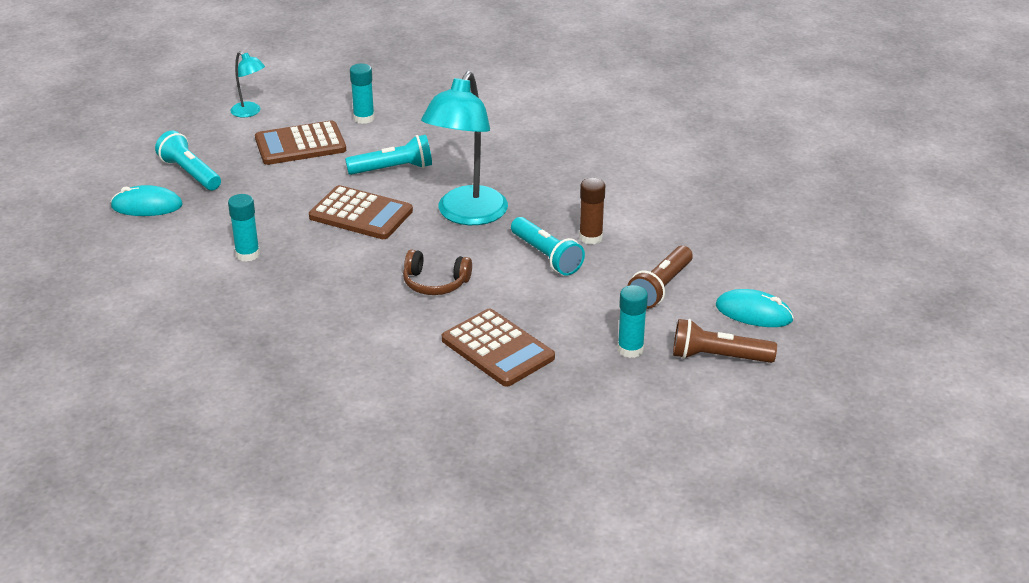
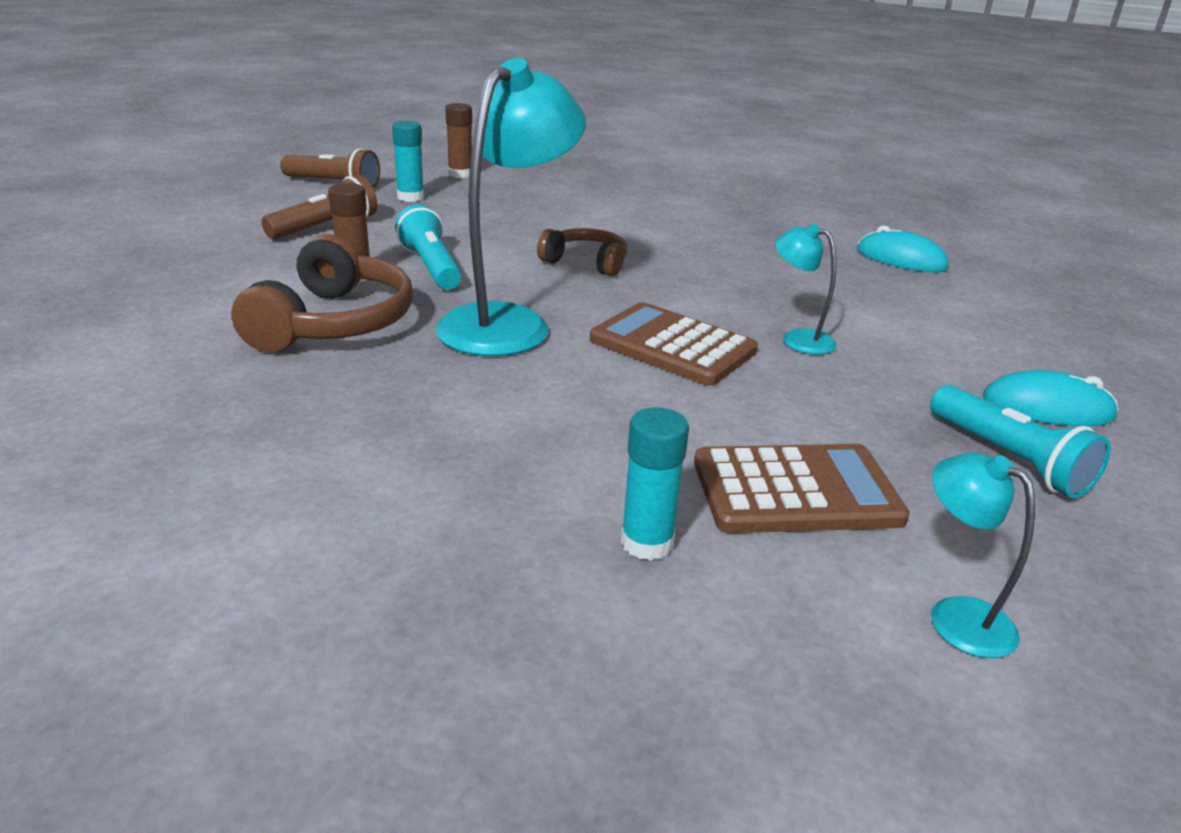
camera: 170 degrees left, 5 degrees down
(247, 254) = (838, 320): turquoise glue stick -> none
(280, 233) = (798, 339): none -> turquoise lamp
(393, 169) = (604, 408): turquoise flashlight -> none
(497, 349) = (541, 212): brown calculator -> none
(569, 197) = (333, 323): none -> brown headphones
(614, 408) = (460, 174): none -> brown glue stick
(753, 313) = (255, 201): turquoise mouse -> turquoise mouse (901, 259)

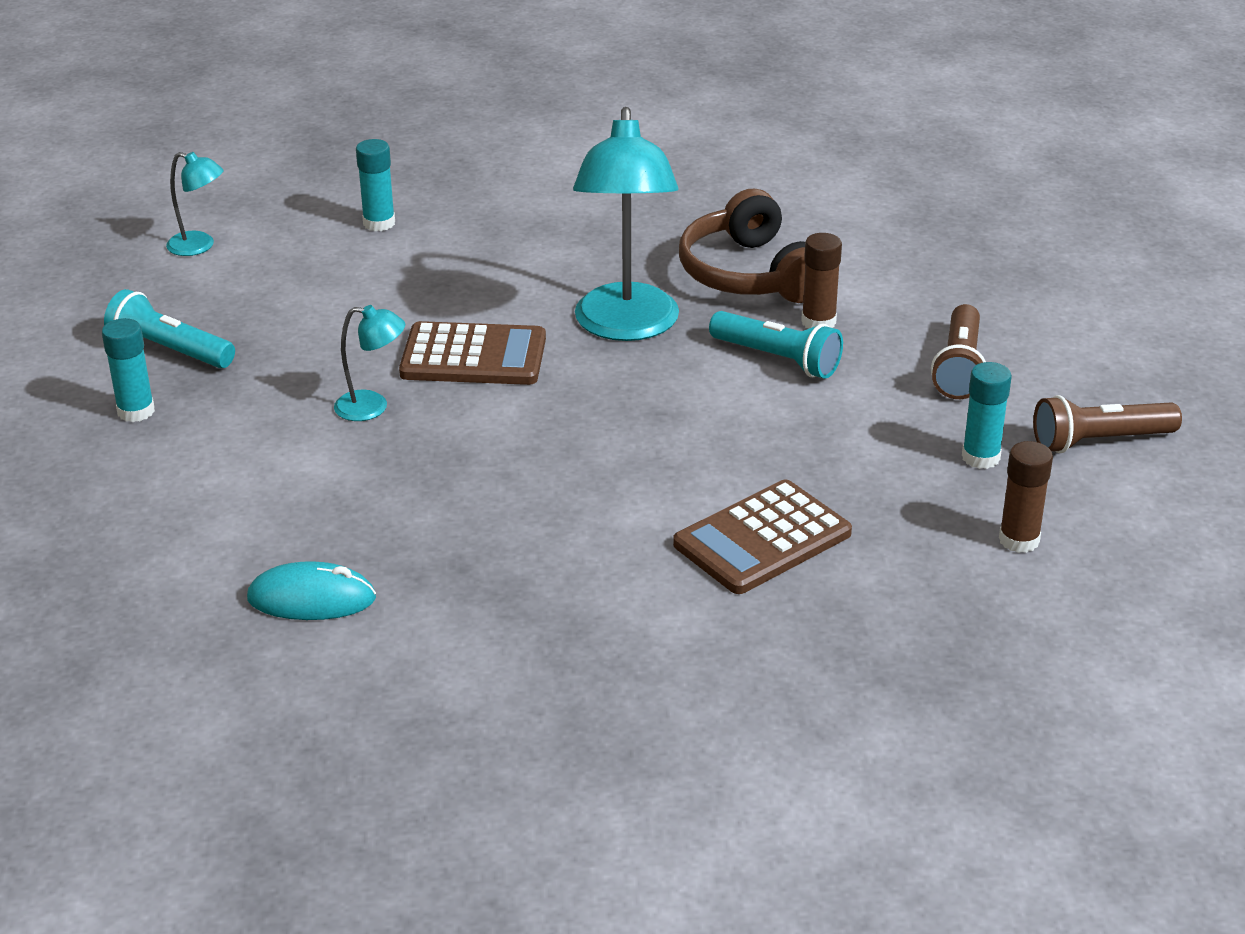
camera: 150 degrees right, 5 degrees up
(586, 263) = (651, 428): brown headphones -> none
(796, 491) = (311, 277): brown calculator -> brown calculator (762, 539)
(1047, 408) = (136, 411): turquoise mouse -> turquoise glue stick

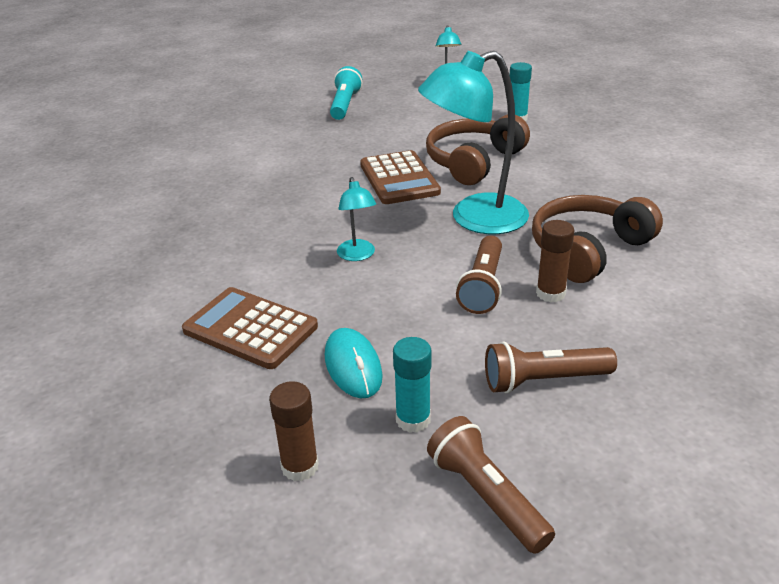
camera: 70 degrees right, 0 degrees up
(136, 411) = (287, 112): turquoise glue stick -> none
(311, 599) = (143, 193): turquoise mouse -> turquoise mouse (353, 366)
(372, 407) = (326, 164): turquoise lamp -> turquoise lamp (357, 255)
(476, 289) = (473, 161): none -> brown headphones
(777, 359) = (483, 286): turquoise flashlight -> brown flashlight

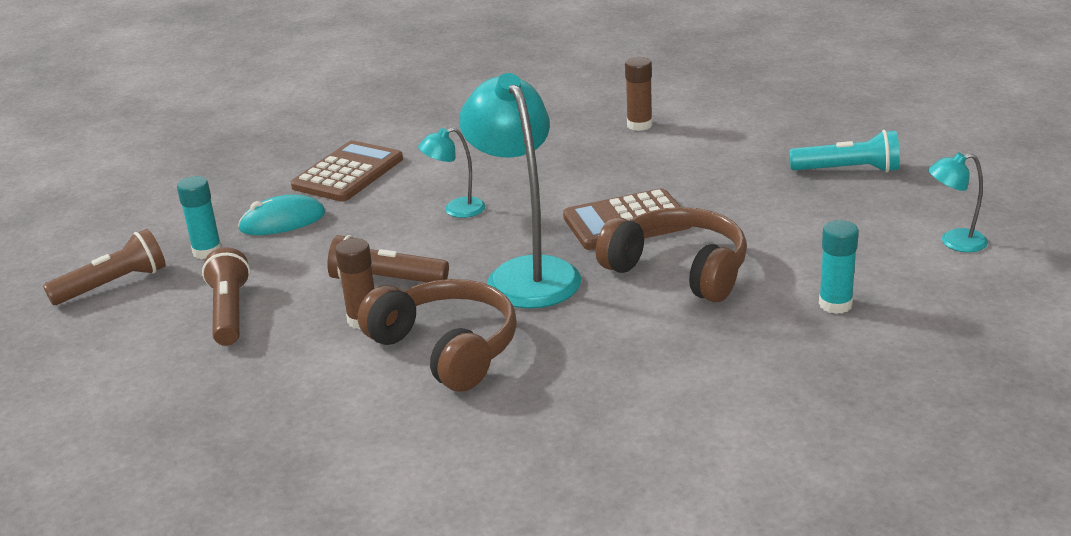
camera: 90 degrees right, 5 degrees down
(300, 467) = (179, 211): brown glue stick -> brown glue stick (639, 125)

